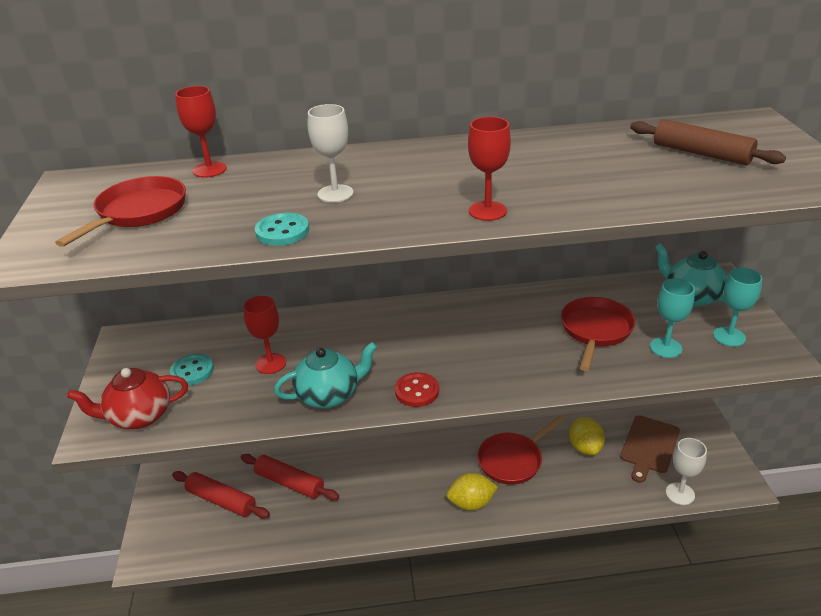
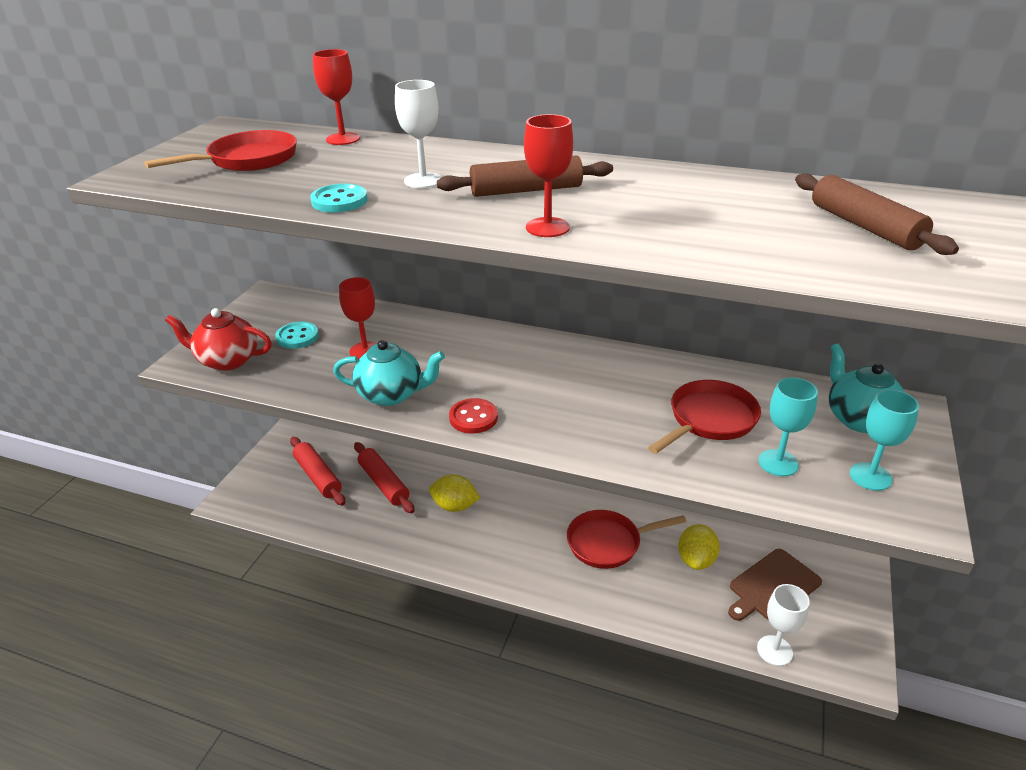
camera: 25 degrees right, 0 degrees up
(433, 182) = (526, 190): none -> brown rolling pin
(471, 503) = (537, 568): yellow lemon -> yellow lemon (455, 506)

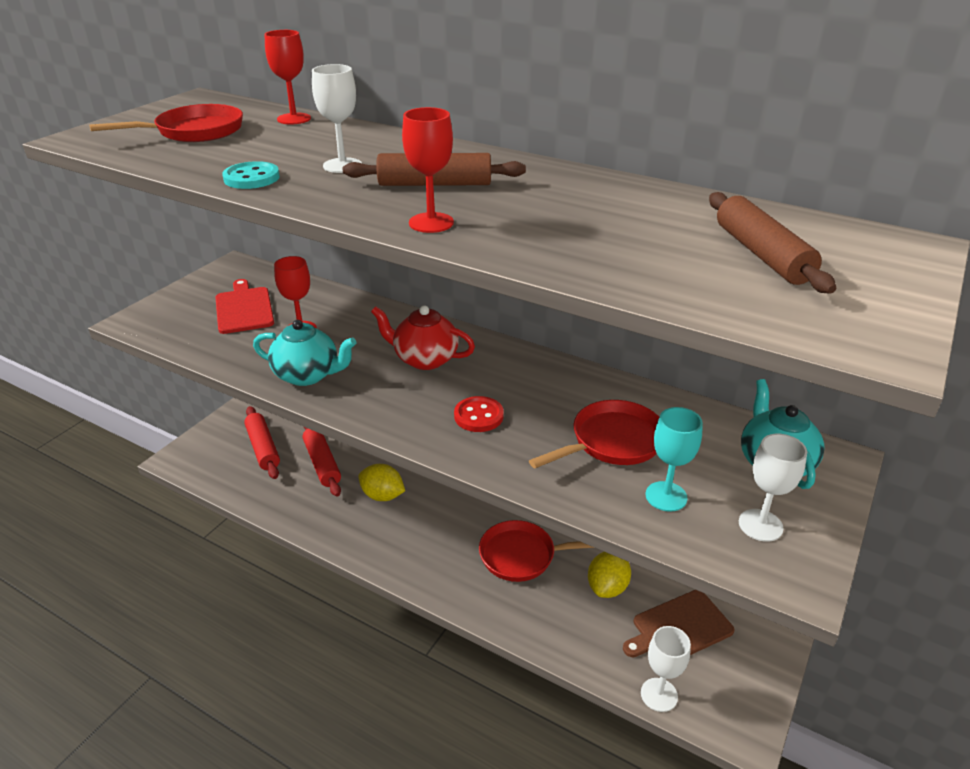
camera: 10 degrees right, 0 degrees up
(227, 360) = (171, 323): red teapot -> red teapot (424, 359)
(297, 337) = (244, 309): turquoise button -> red cutting board
(473, 418) = (376, 408): red button -> red button (478, 416)
(870, 476) = (760, 525): turquoise goblet -> white goblet

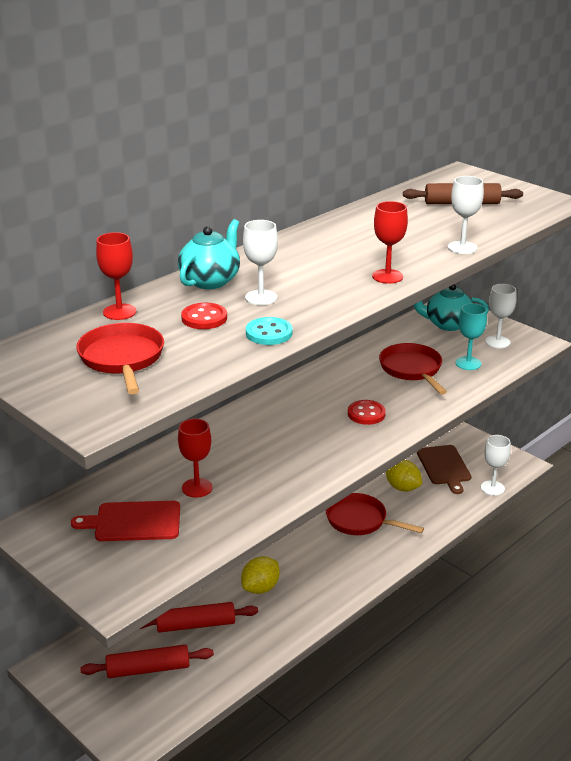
camera: 75 degrees left, 5 degrees down
(285, 149) = (204, 318): none -> red button
(308, 375) = (277, 487): turquoise teapot -> turquoise teapot (210, 281)
(424, 359) = (280, 427): red teapot -> none
(435, 184) = (319, 269): brown rolling pin -> none
(522, 556) = (360, 520): red pan -> red pan turned 105 degrees clockwise
(568, 266) = (462, 247): none -> white goblet

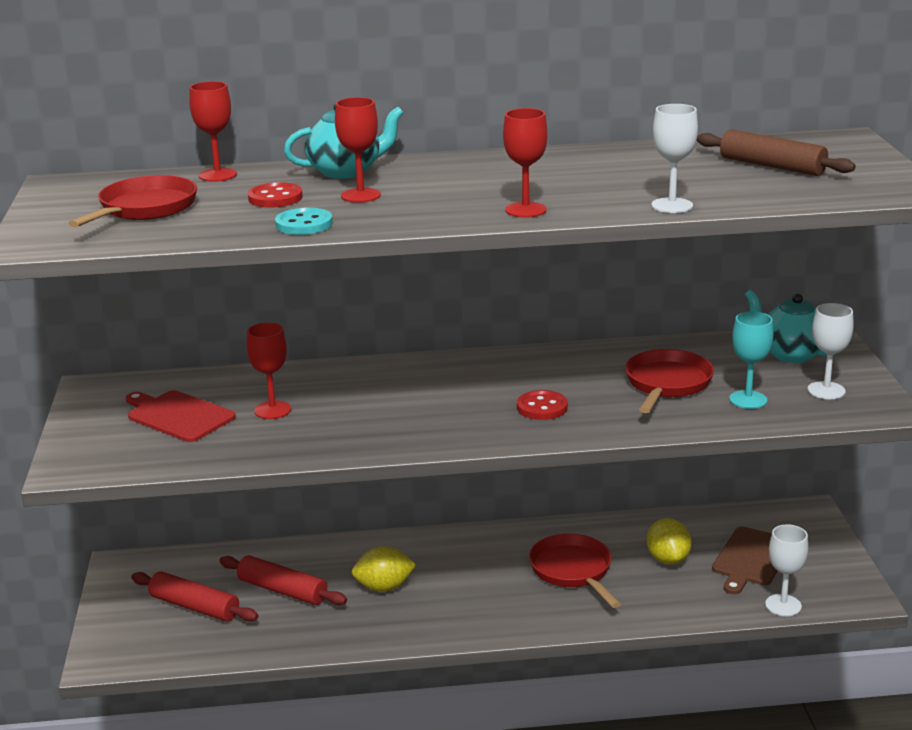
camera: 40 degrees right, 5 degrees down
(261, 297) = (360, 195): white goblet -> red goblet

